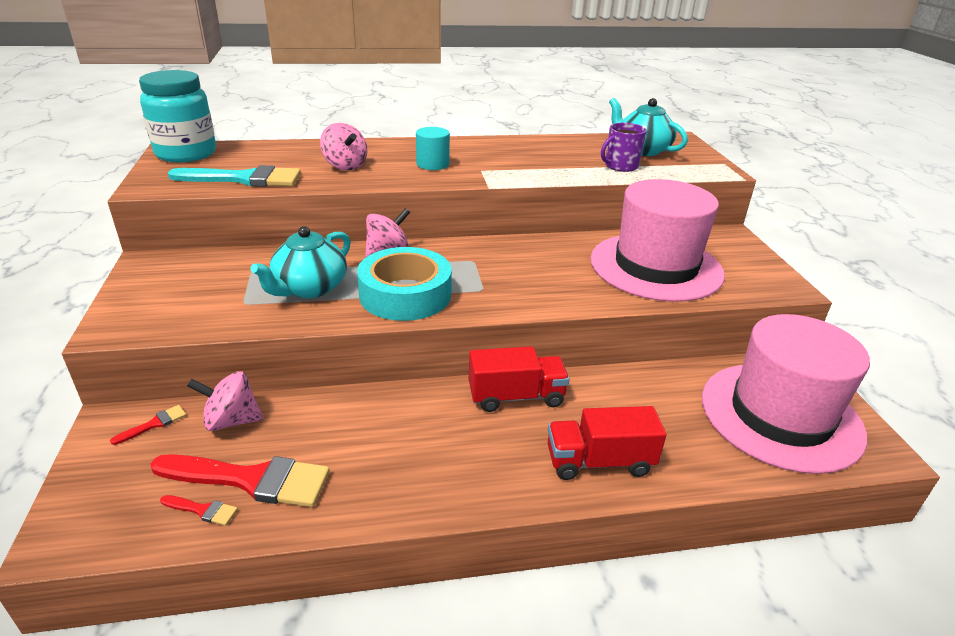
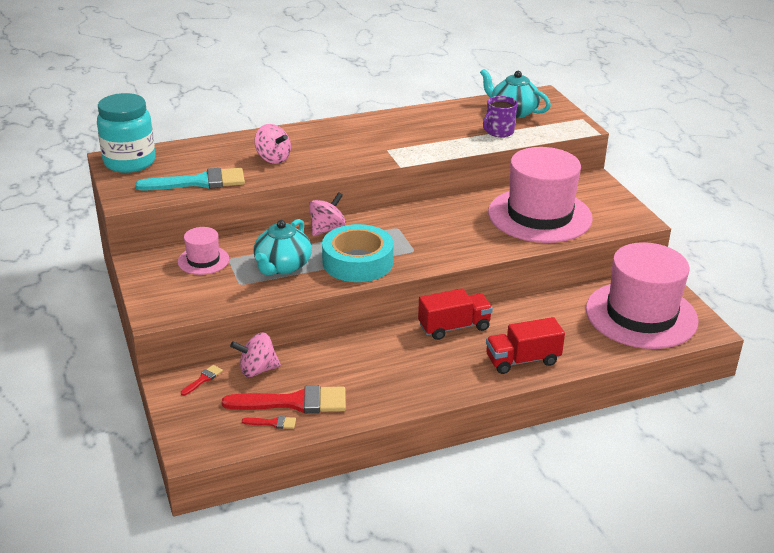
camera: 10 degrees left, 0 degrees up
(220, 270) = (203, 260): none -> pink hat
(432, 164) = (344, 148): turquoise cylinder -> none

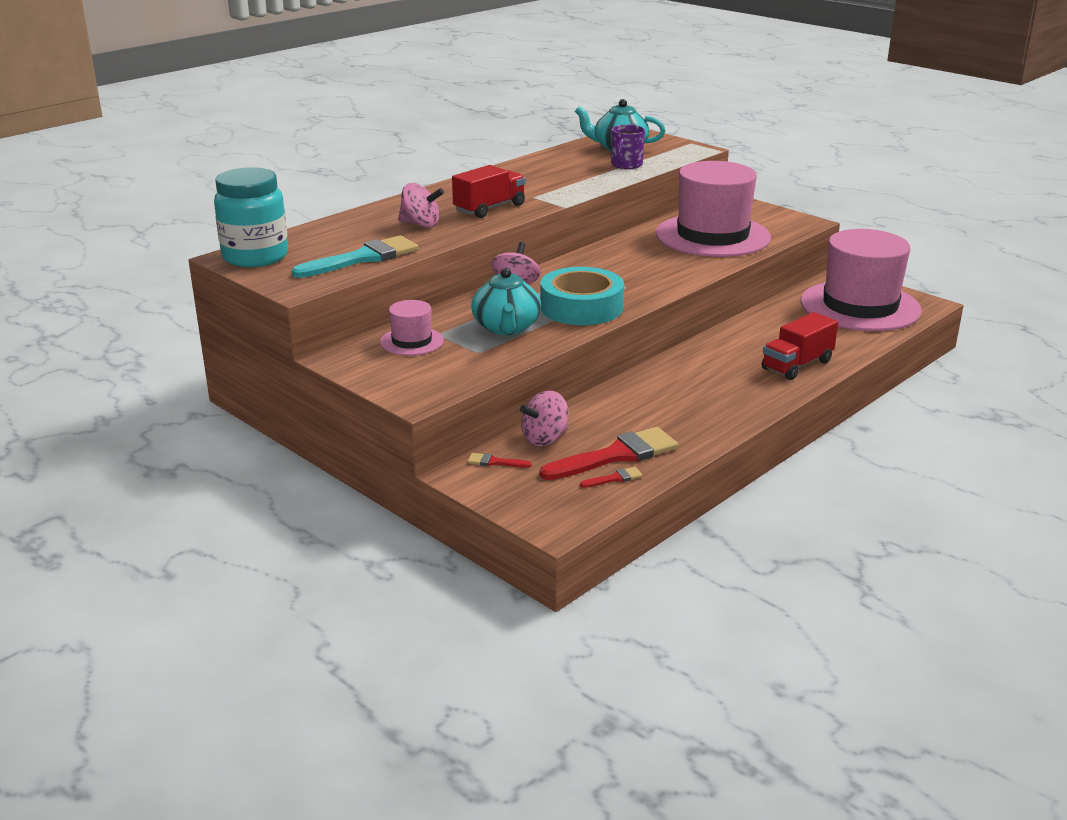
camera: 25 degrees left, 5 degrees down
(203, 379) = (495, 462): red brush -> red brush turned 90 degrees counterclockwise
(454, 327) = (703, 355): red truck -> red truck (489, 208)

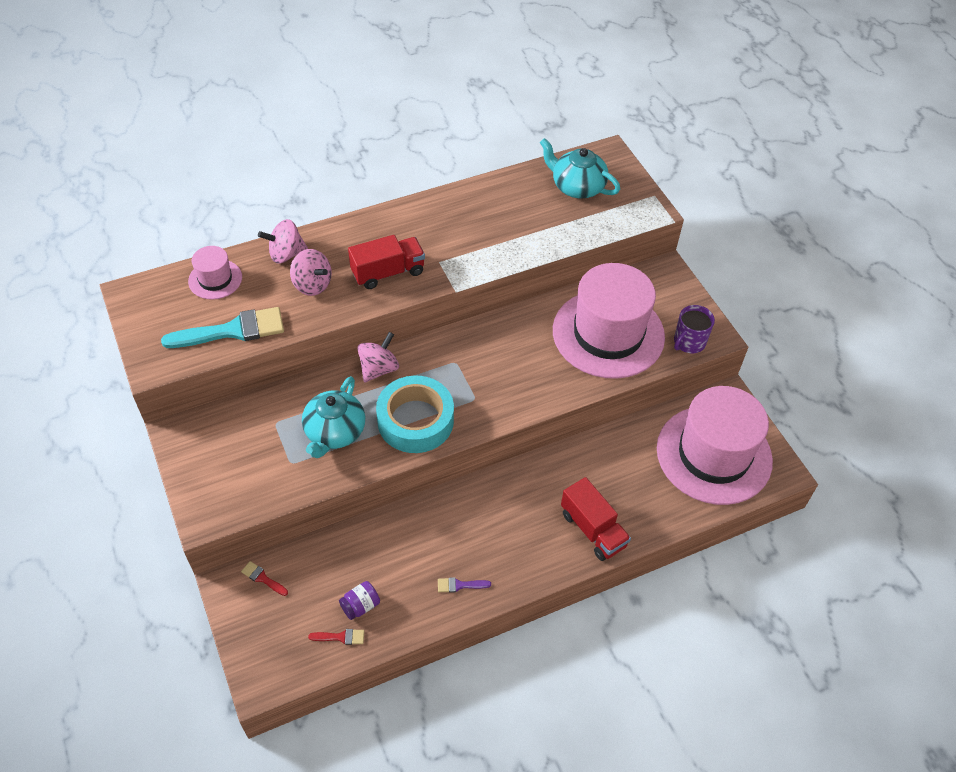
camera: 20 degrees right, 25 degrees up
(255, 257) = (150, 299): turquoise jar -> none
(411, 341) = (247, 427): pink hat -> pink hat (215, 279)
(545, 439) = (318, 560): pink spinning top -> pink spinning top (286, 254)
(616, 455) = (360, 606): red brush -> purple jar
(626, 165) = (562, 224): purple mug -> purple mug (689, 342)
(704, 422) = (460, 585): none -> purple brush
(797, 365) = (593, 529): red truck -> red truck turned 105 degrees counterclockwise

